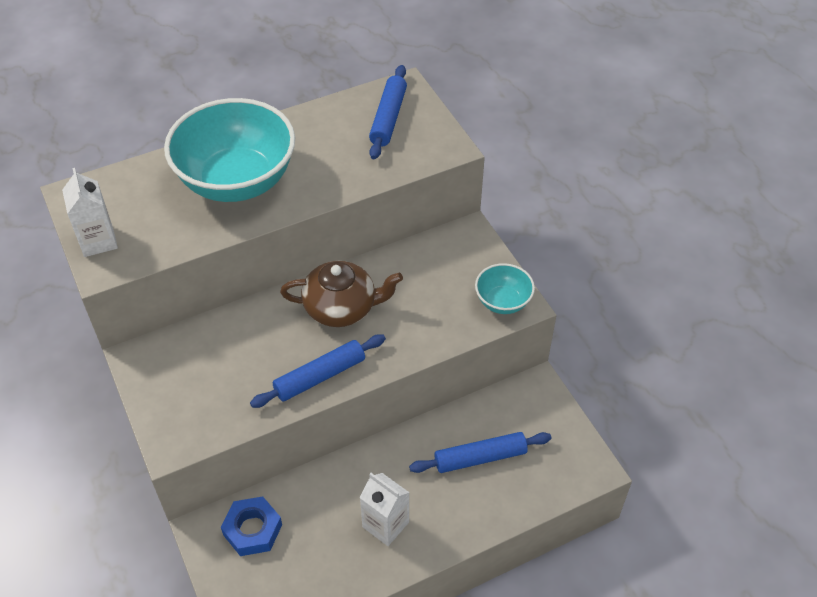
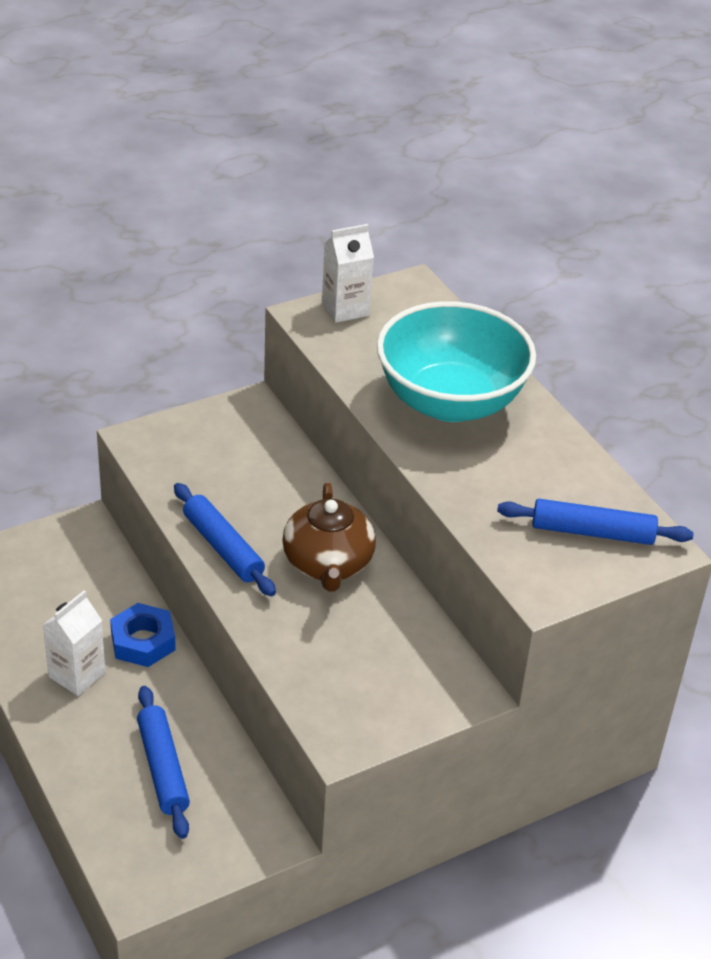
camera: 85 degrees right, 10 degrees down
(252, 529) = (83, 563): blue nut -> blue nut (143, 641)
(503, 302) = (345, 724): turquoise bowl -> none

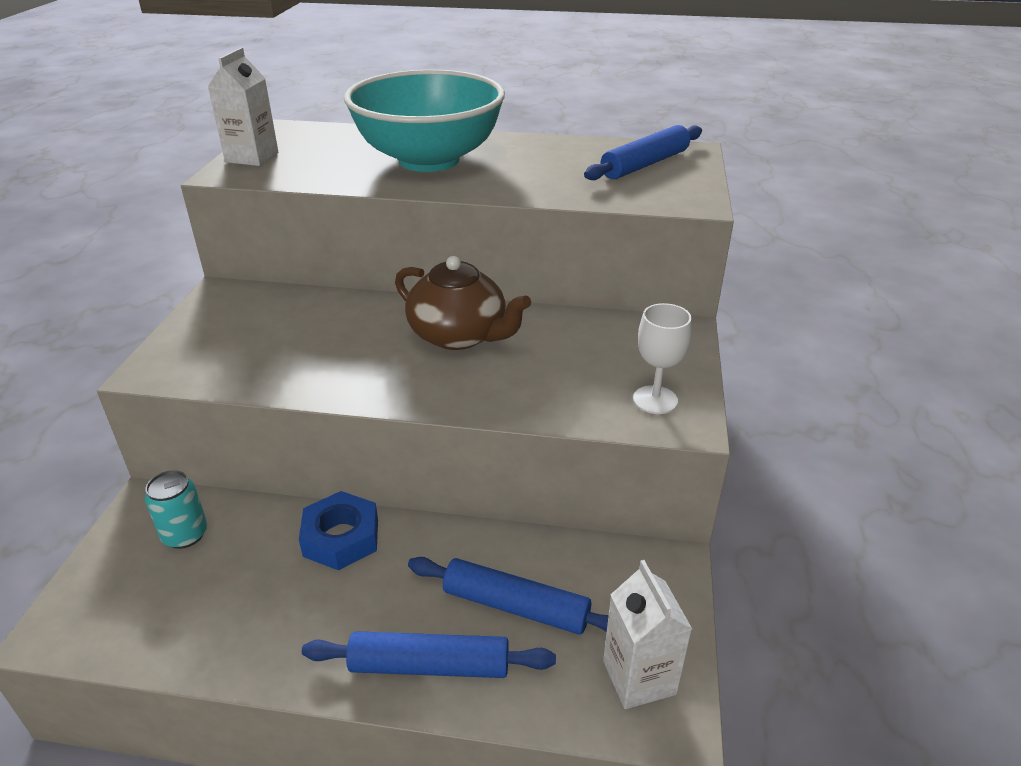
camera: 50 degrees left, 5 degrees down
(77, 675) = (325, 614): white carton -> white carton (639, 677)
(78, 563) = (185, 535): none -> turquoise can
(223, 547) = (364, 382): blue rolling pin -> blue rolling pin (429, 665)
(353, 715) = (655, 400): none -> white goblet

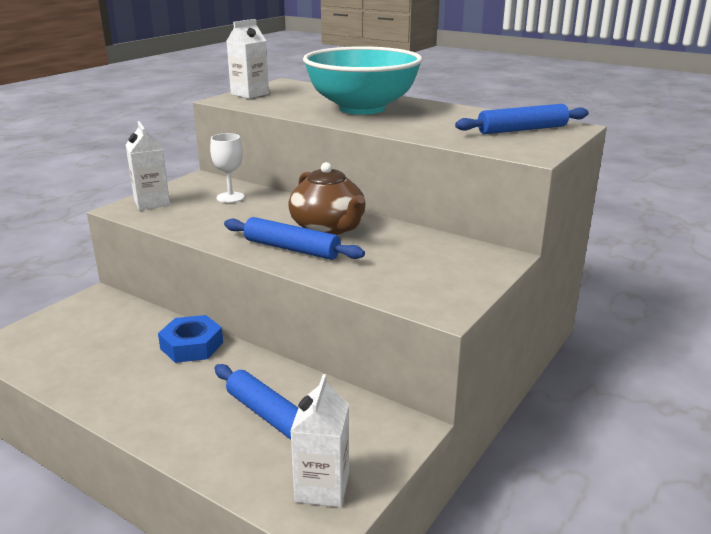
camera: 25 degrees right, 10 degrees down
(185, 350) = (152, 203): none -> white carton
(185, 535) = (103, 318): turquoise can -> none
(429, 665) = (186, 431): blue rolling pin -> blue rolling pin (291, 248)
(655, 400) = (434, 292): white goblet -> white goblet (230, 197)

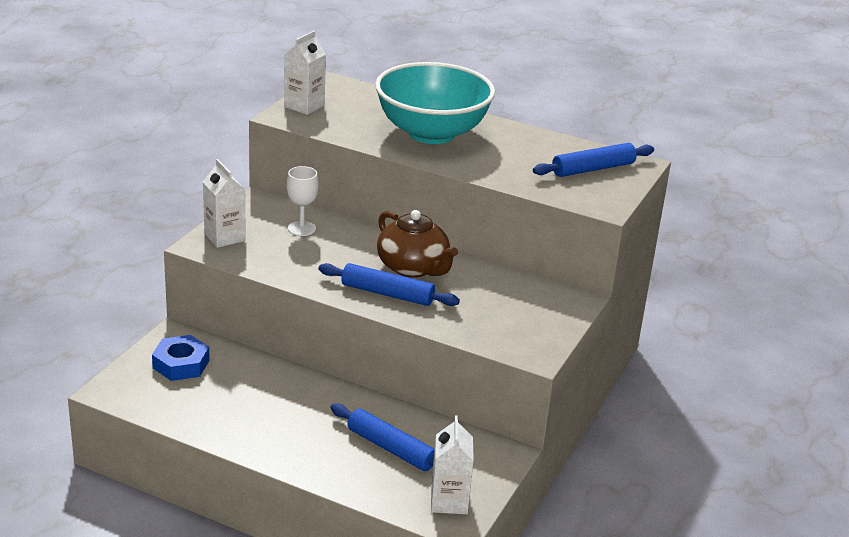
camera: 10 degrees left, 5 degrees up
(192, 345) = (294, 385): blue nut -> blue nut (181, 364)

